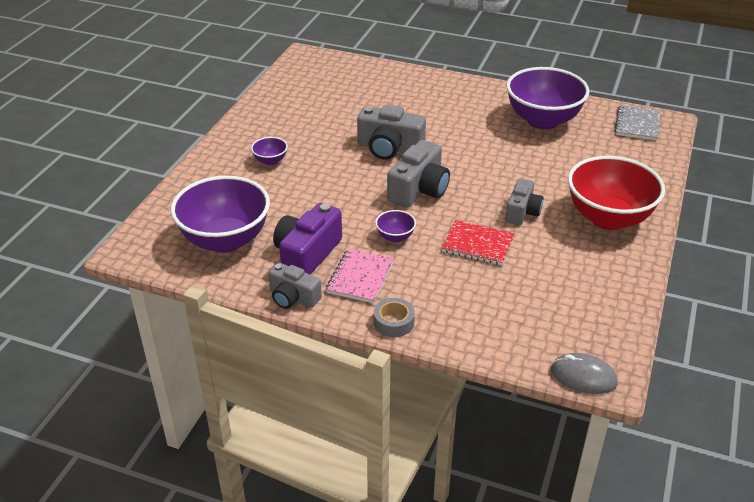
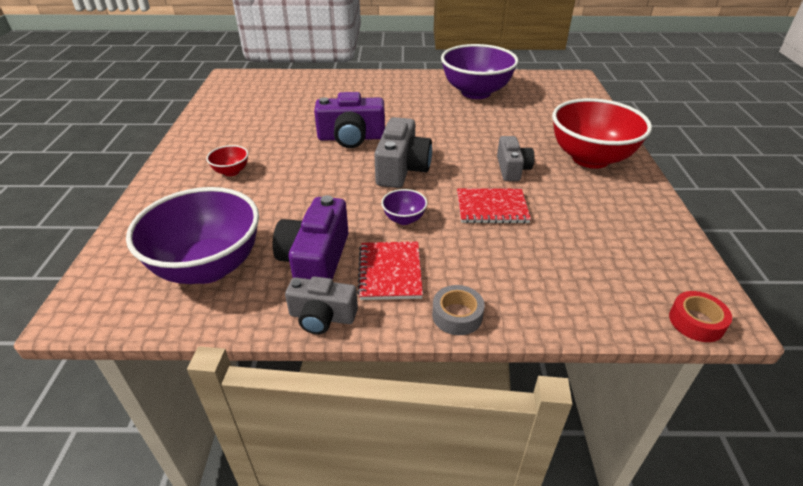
camera: 20 degrees left, 0 degrees up
(270, 161) = (231, 171): purple bowl -> red bowl
(360, 277) = (390, 272): pink notebook -> red notebook
(389, 148) = (351, 138): grey camera -> purple camera
(583, 376) = (696, 322): grey mouse -> red tape
(637, 124) = (553, 83): grey notebook -> none

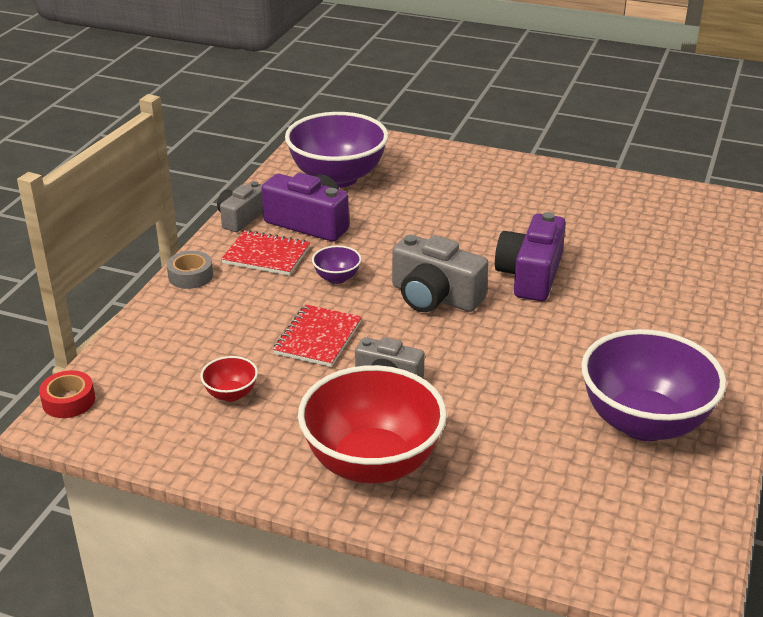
camera: 110 degrees right, 5 degrees down
(231, 171) = (487, 195): red bowl -> red bowl (231, 394)

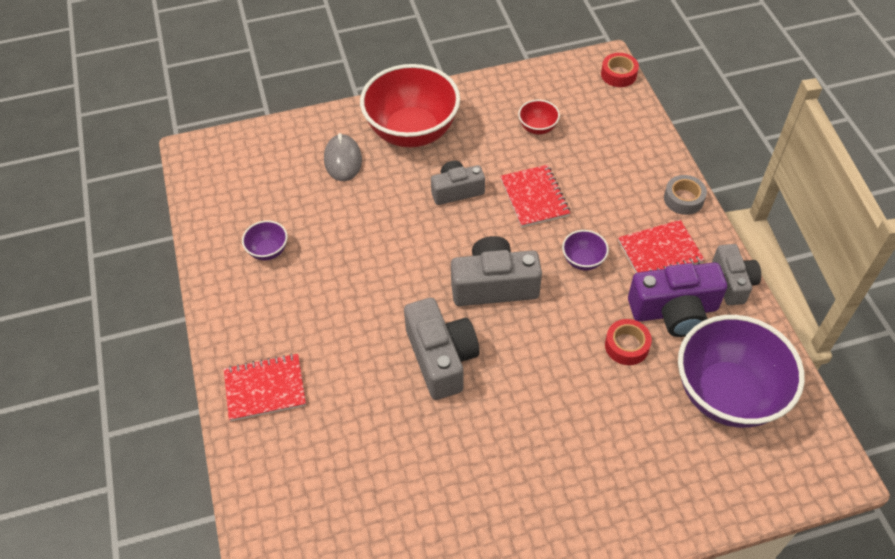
camera: 145 degrees right, 20 degrees up
(372, 222) = (626, 346): none -> red tape
(486, 474) = (343, 160): none -> grey mouse
(530, 275) = (441, 358): purple camera -> grey camera
(644, 422) = (268, 251): purple bowl -> purple bowl, size x0.42
(708, 320) = (265, 388): none -> red notebook

